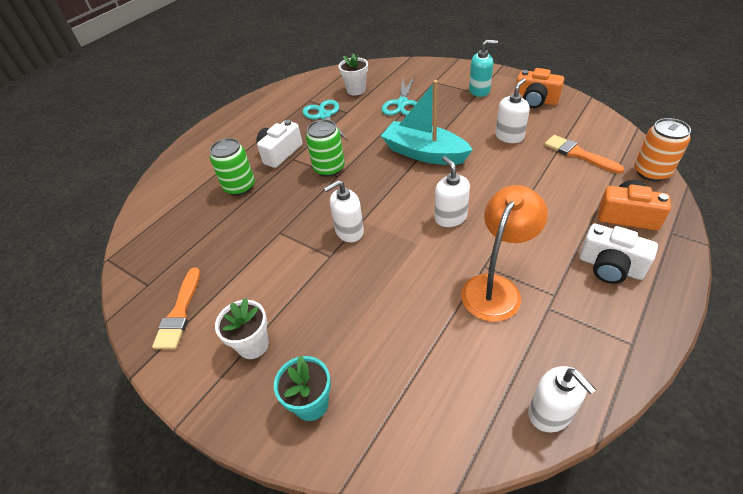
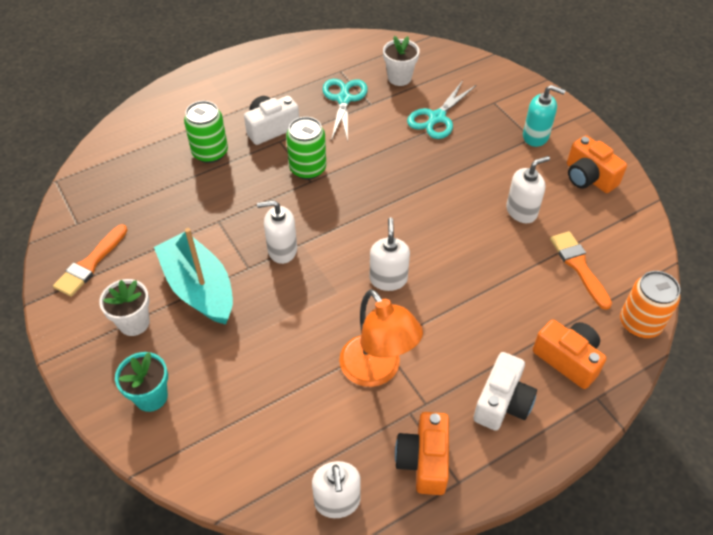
camera: 20 degrees right, 5 degrees up
(424, 153) = (415, 192): turquoise boat -> turquoise boat (199, 288)
(496, 288) = (377, 371): orange lamp -> orange lamp turned 90 degrees clockwise
(591, 340) = (424, 461): none -> orange camera
(610, 266) = (502, 402): white camera -> white camera turned 120 degrees counterclockwise

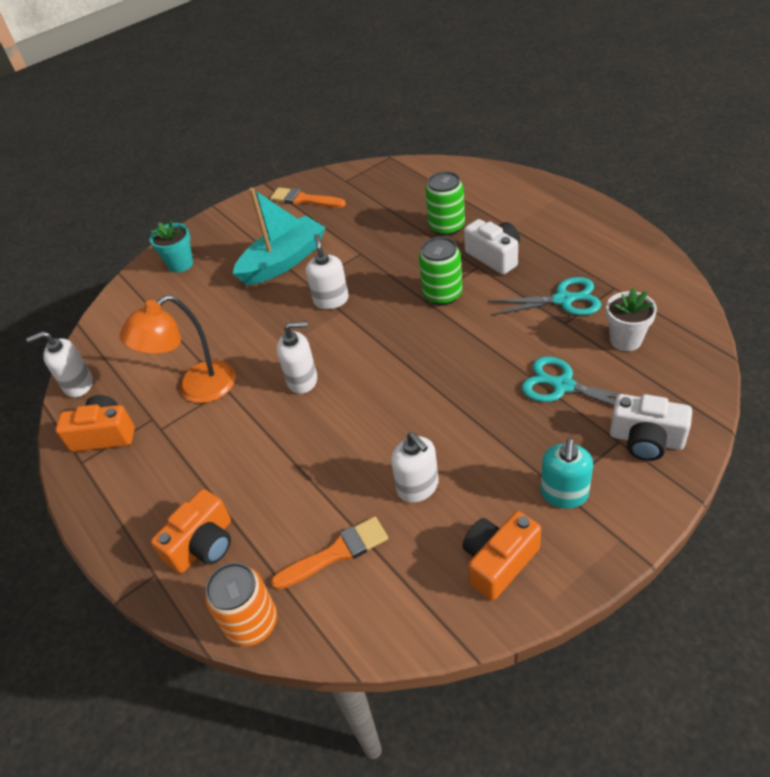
camera: 90 degrees right, 5 degrees down
(134, 323) = (247, 237): white flower pot -> none
(502, 402) = (156, 488): white camera -> white camera (646, 440)

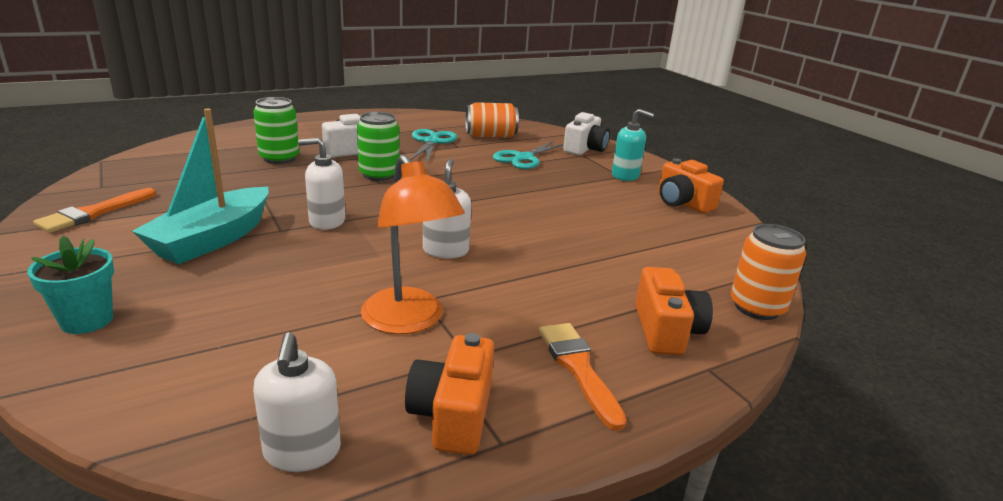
camera: 90 degrees left, 20 degrees down
(203, 545) = (666, 330): orange camera -> orange camera turned 45 degrees clockwise
(283, 261) = (212, 239): turquoise boat -> turquoise boat turned 120 degrees counterclockwise
(336, 553) = (676, 259): orange brush -> orange brush (578, 368)
(418, 487) = (609, 217): white soap dispenser -> none
(625, 340) = (490, 136): white flower pot -> orange can

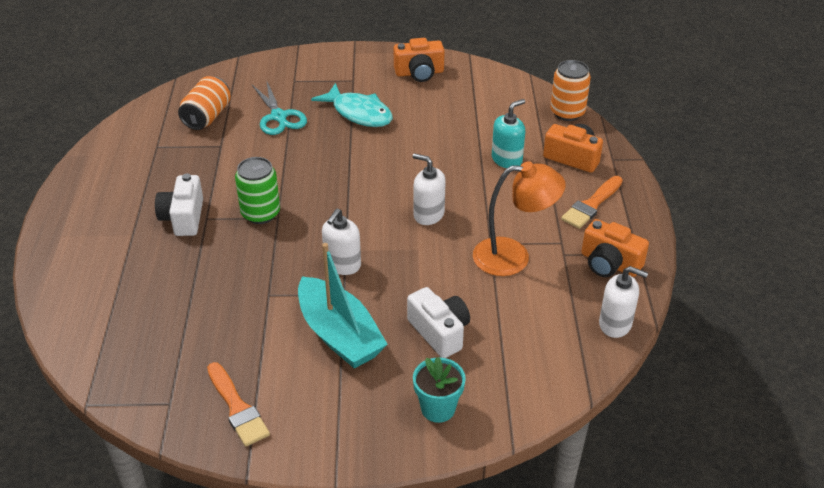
camera: 60 degrees left, 15 degrees up
(279, 158) = (172, 270): green can -> none
(431, 142) = (197, 159): turquoise scissors -> none
(574, 187) = (359, 113): none -> turquoise fish
(578, 368) = (591, 205): orange brush -> orange brush turned 60 degrees counterclockwise
(585, 149) = (281, 74): white camera -> white camera (439, 332)
(625, 176) = (353, 77): turquoise soap dispenser -> turquoise soap dispenser (507, 160)

